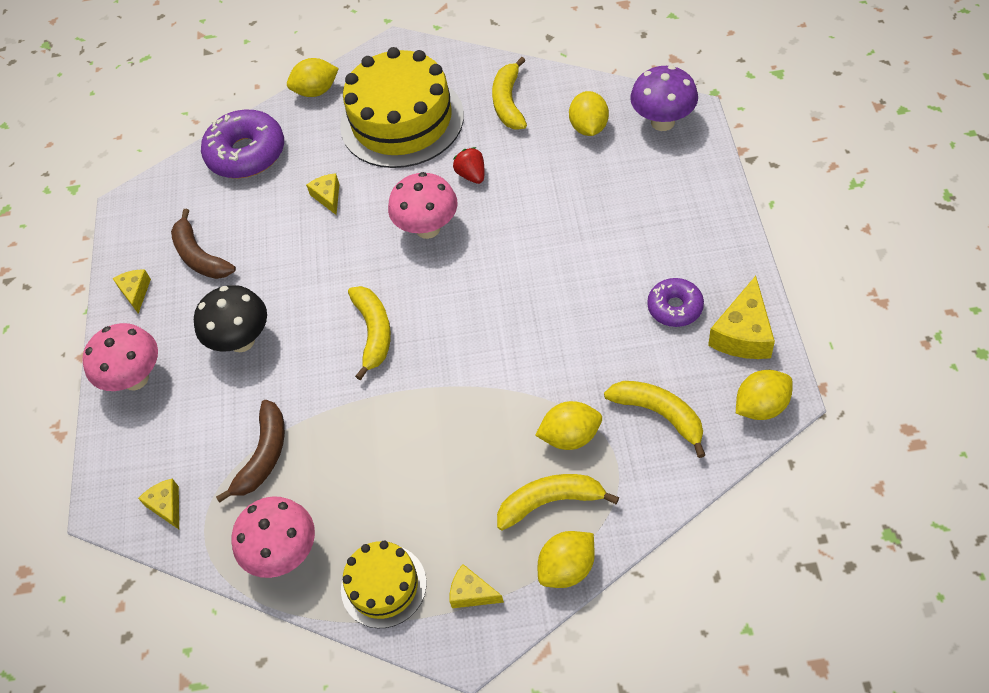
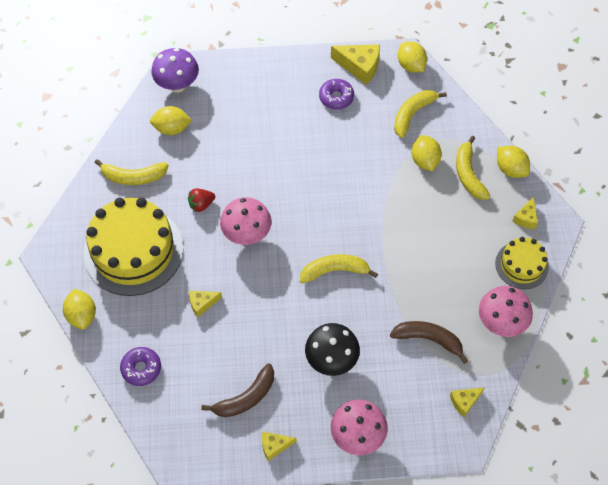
camera: 95 degrees left, 5 degrees up
(246, 153) = (141, 368): purple donut -> purple donut, size x0.58

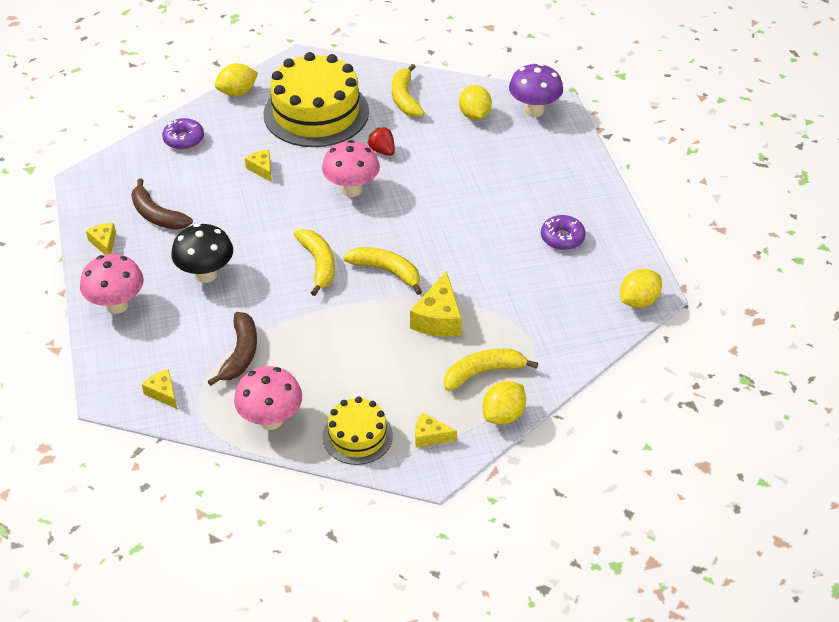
camera: 80 degrees right, 15 degrees down
(360, 66) = (618, 253): yellow cheese -> yellow cheese (438, 318)
(412, 114) = (560, 310): yellow banana -> yellow banana (387, 271)
(424, 161) = (492, 328): yellow lemon -> none

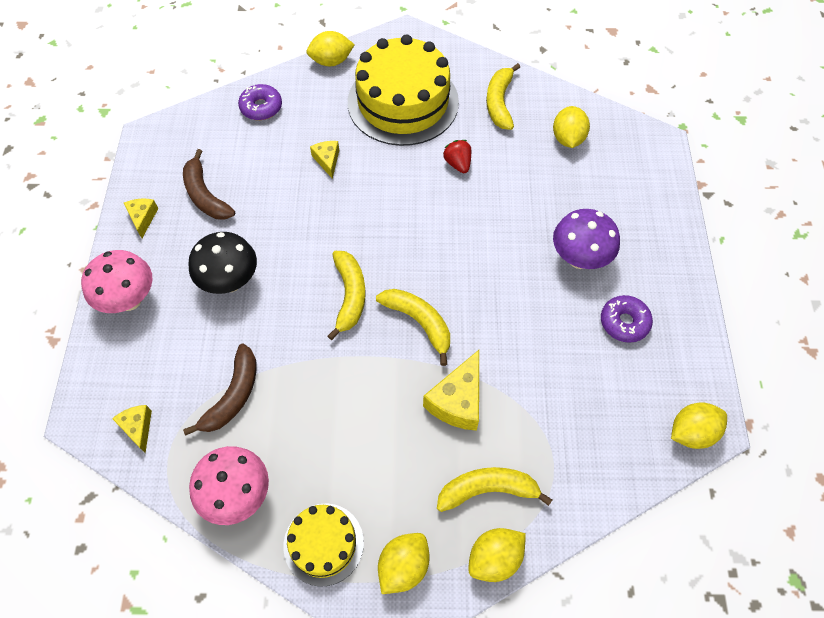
camera: 15 degrees right, 15 degrees up
(351, 189) = (412, 206): pink mushroom -> none
(430, 436) = (403, 566): yellow cheese -> yellow lemon
(534, 110) = (634, 145): purple mushroom -> purple mushroom (579, 259)

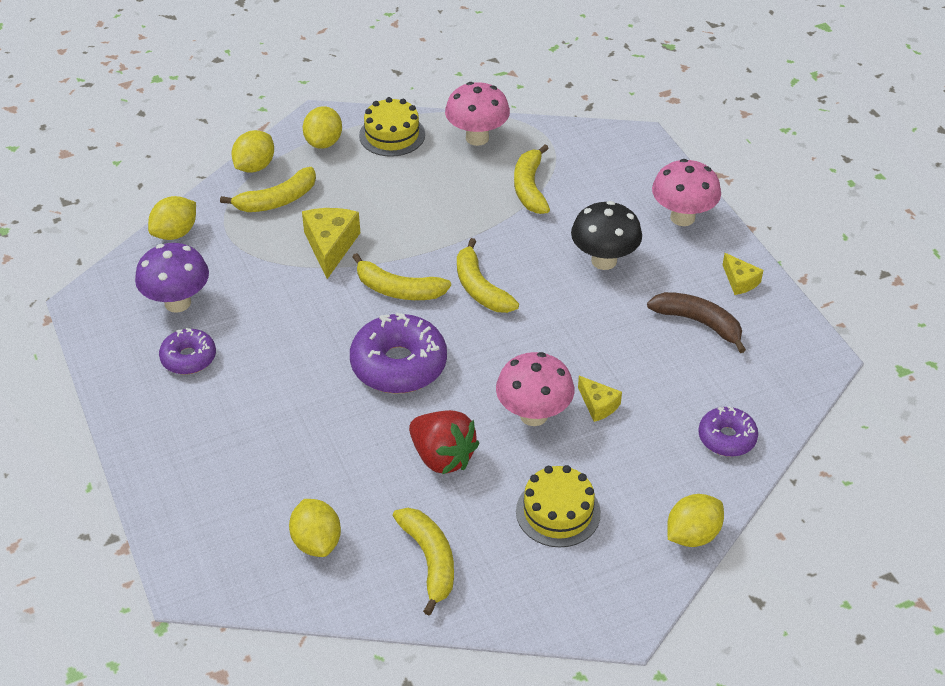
camera: 155 degrees right, 15 degrees down
(138, 428) = (589, 147): yellow cheese -> none
(233, 395) = (529, 188): brown banana -> yellow banana
(377, 170) = (533, 415): none -> pink mushroom
(403, 102) = (558, 512): yellow cake -> yellow cake, size x0.53
(453, 248) = (399, 364): none -> purple donut
(458, 164) = (442, 457): red strawberry -> red strawberry, size x1.68
(579, 259) = (255, 402): purple mushroom -> purple mushroom (177, 303)
(691, 432) = (103, 292): yellow lemon -> yellow lemon (175, 233)

